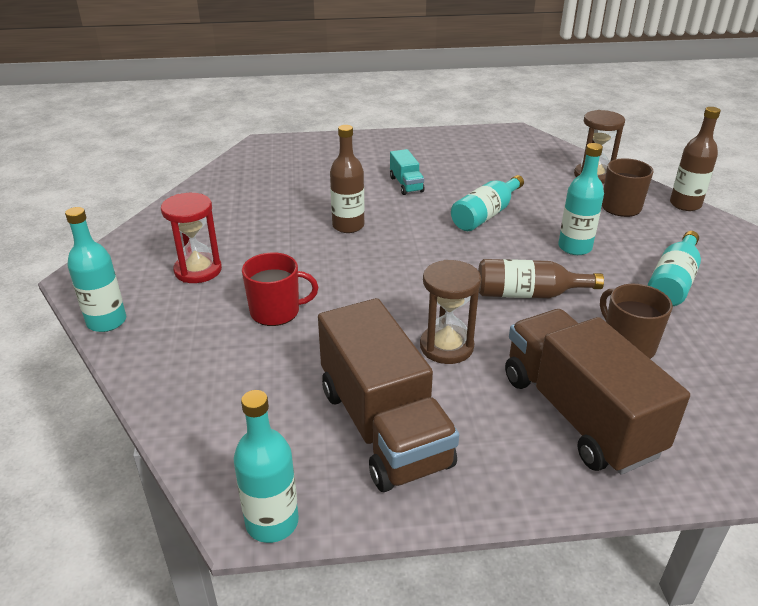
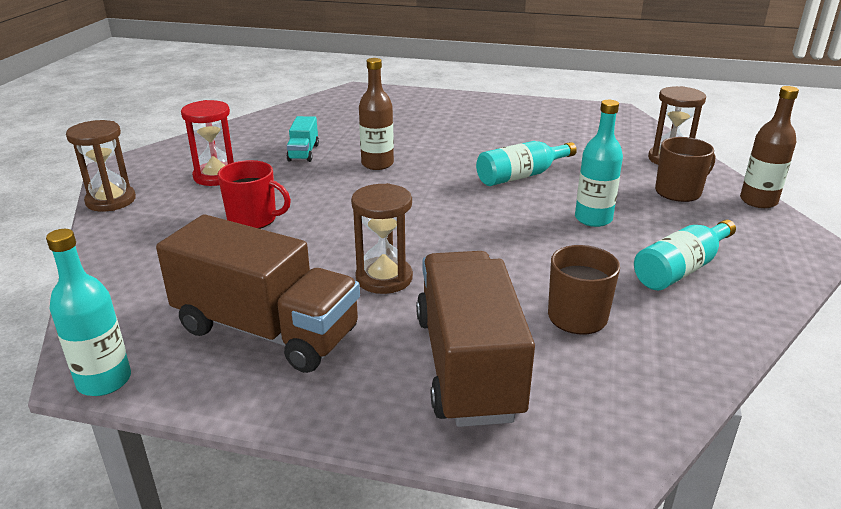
camera: 20 degrees right, 5 degrees down
(106, 321) = (111, 200): turquoise bottle -> brown hourglass
(384, 427) = (267, 330): brown truck -> brown truck turned 60 degrees counterclockwise
(406, 184) = (462, 139): turquoise truck -> turquoise truck (303, 152)
(528, 294) = (506, 250): brown bottle -> none

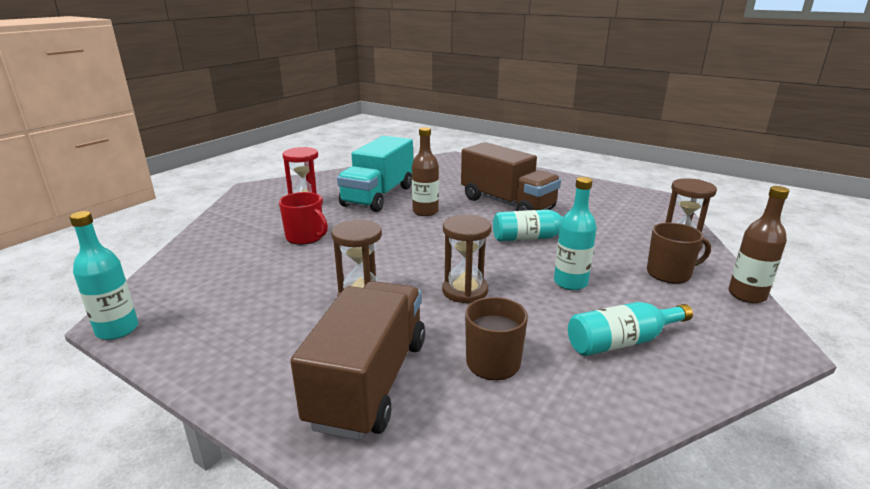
camera: 20 degrees right, 5 degrees down
(111, 200) = (227, 209): brown hourglass -> brown hourglass (465, 291)
(267, 330) = (247, 318): brown truck -> brown truck (507, 203)
(303, 152) = (378, 196): turquoise truck -> turquoise truck, size x2.22

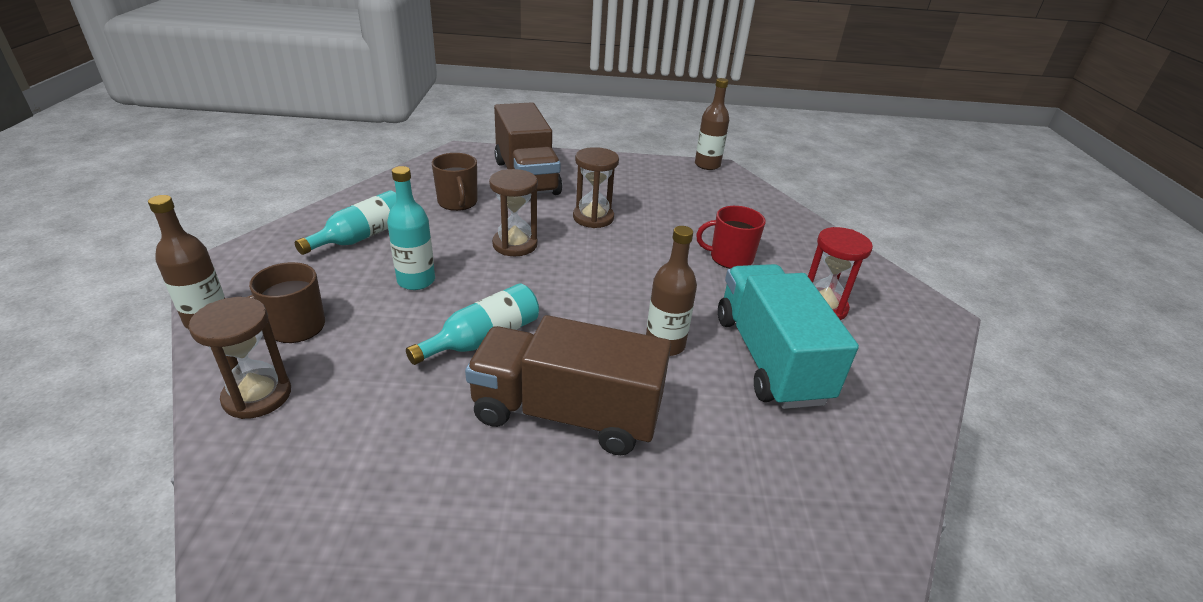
camera: 145 degrees right, 10 degrees up
(117, 330) = (707, 165): turquoise bottle -> brown bottle

